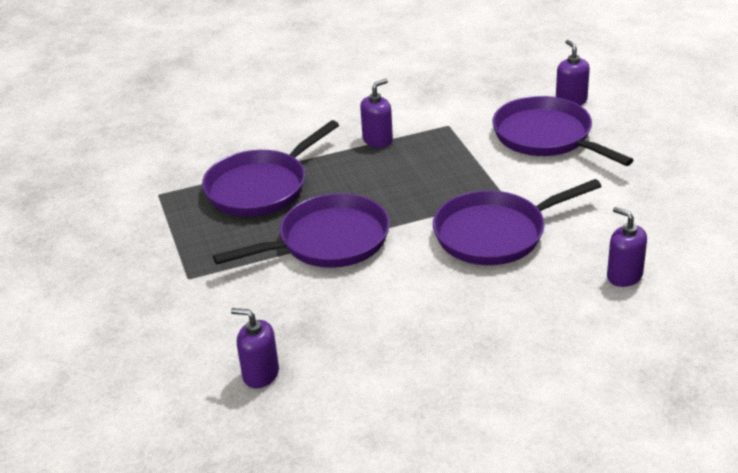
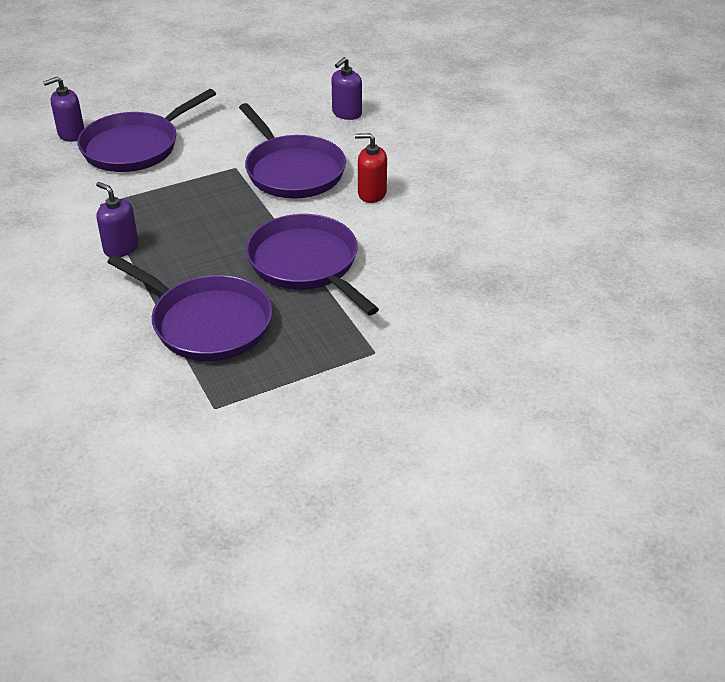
camera: 100 degrees left, 5 degrees up
(260, 374) = (503, 283): purple soap dispenser -> none
(444, 288) = (371, 194): none -> red soap dispenser

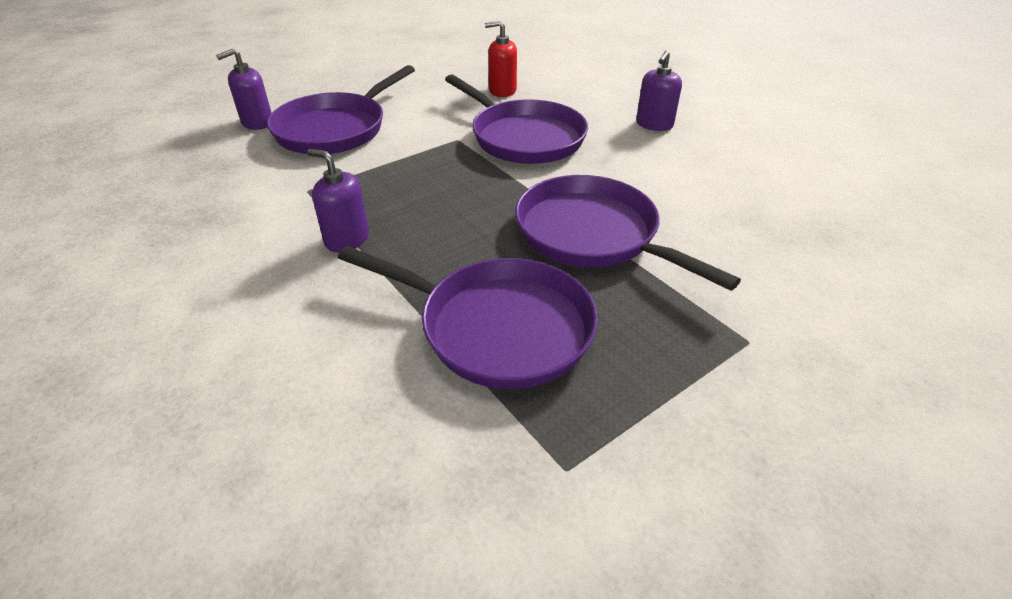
camera: 10 degrees left, 0 degrees up
(346, 113) = (553, 83): purple soap dispenser -> purple soap dispenser (654, 124)
(371, 194) = (623, 152): red soap dispenser -> red soap dispenser (502, 91)

